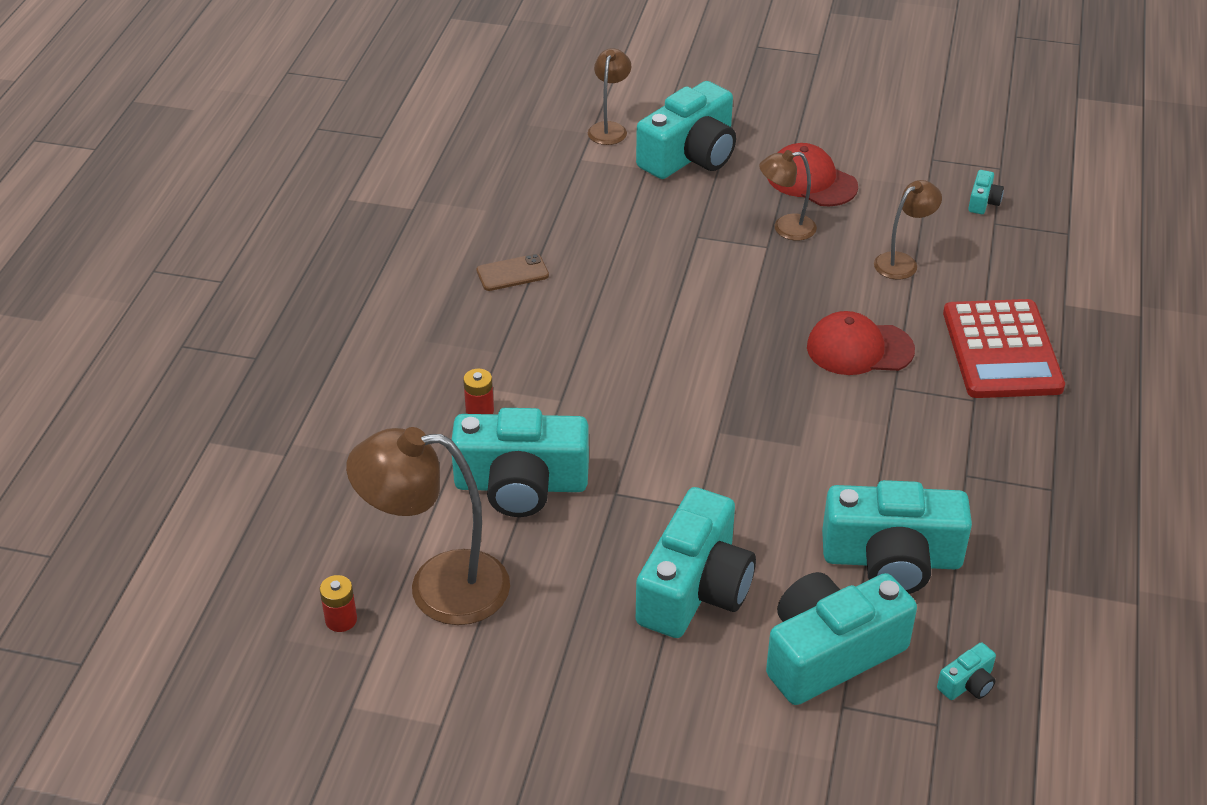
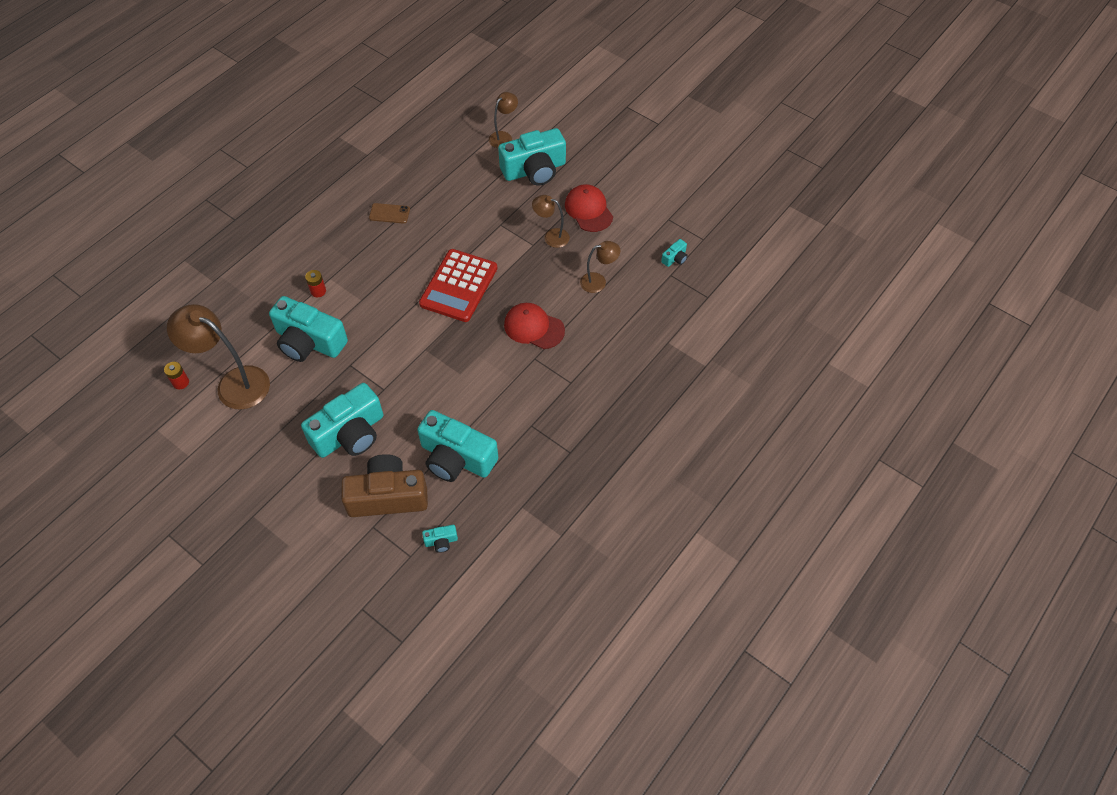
camera: 25 degrees right, 15 degrees up
(830, 654) = (388, 496): turquoise camera -> brown camera
(1001, 350) = (609, 358): red calculator -> red calculator (458, 286)

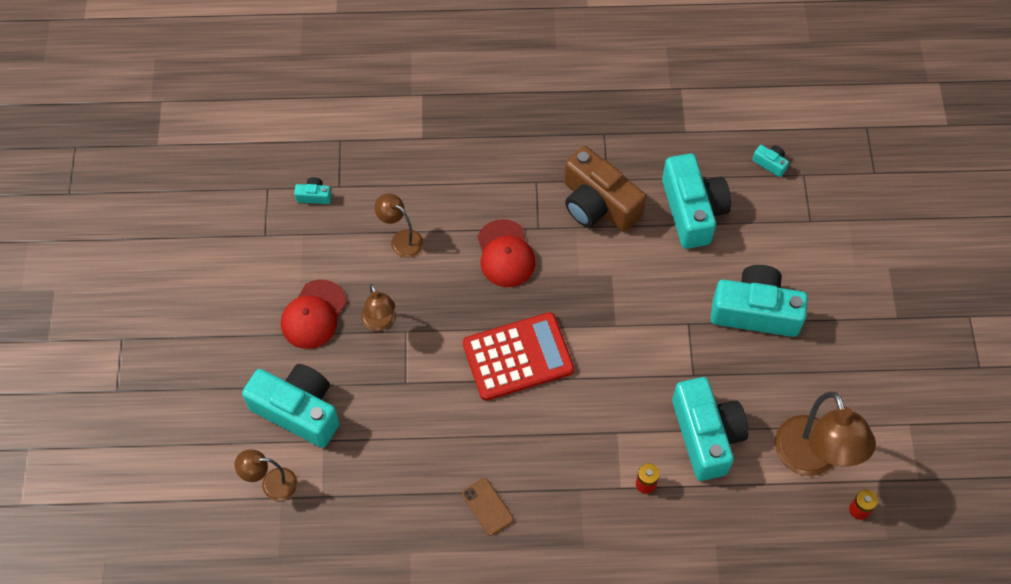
camera: 130 degrees left, 5 degrees up
(388, 496) = (776, 232): brown camera -> brown camera (598, 204)

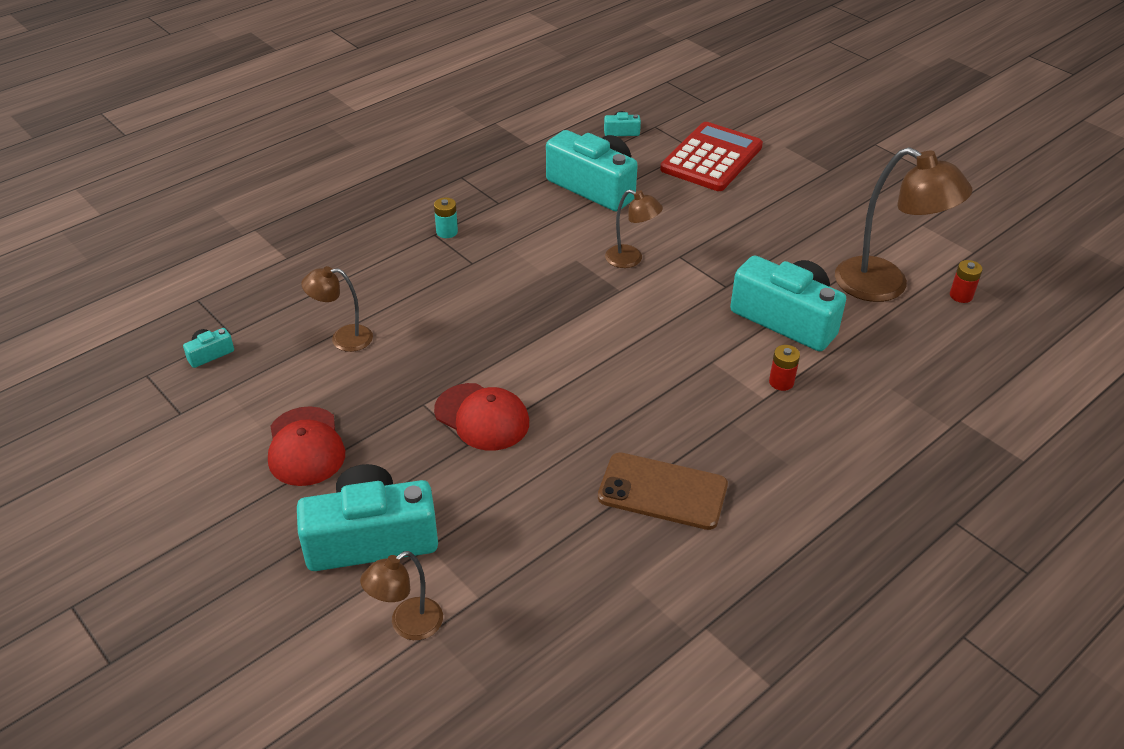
camera: 40 degrees left, 20 degrees down
(380, 322) = (388, 412): brown lamp -> brown lamp (631, 259)
(487, 507) = (662, 491): brown phone -> brown phone, size x1.70
(505, 254) = (461, 295): red cap -> red cap (482, 417)
(518, 357) = (558, 360): red calculator -> red calculator (711, 158)
(546, 185) = (447, 232): none -> turquoise battery
(598, 204) = (509, 221): brown camera -> none
(755, 311) = (722, 221): turquoise camera -> none

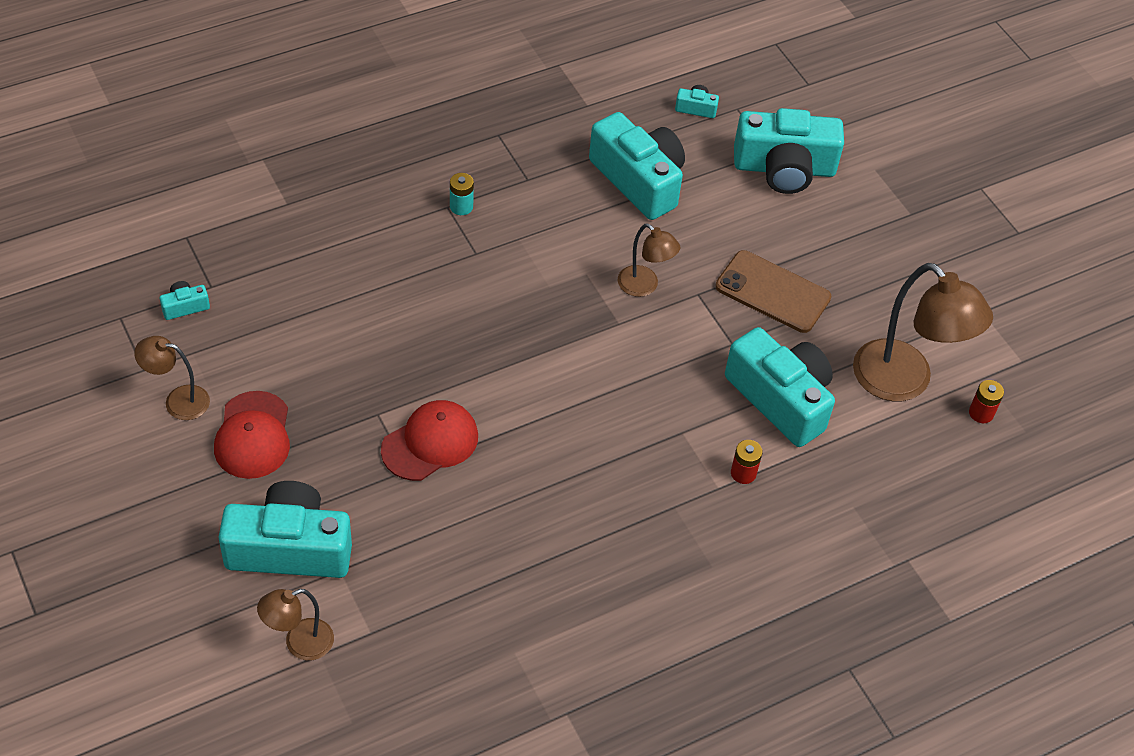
camera: 10 degrees right, 10 degrees up
(343, 338) = (319, 318): brown lamp -> brown lamp (178, 401)
(482, 417) = (430, 443): red cap -> red cap turned 90 degrees counterclockwise
(662, 491) = (578, 566): brown phone -> brown phone (773, 292)
(711, 158) = (784, 168): red calculator -> turquoise camera

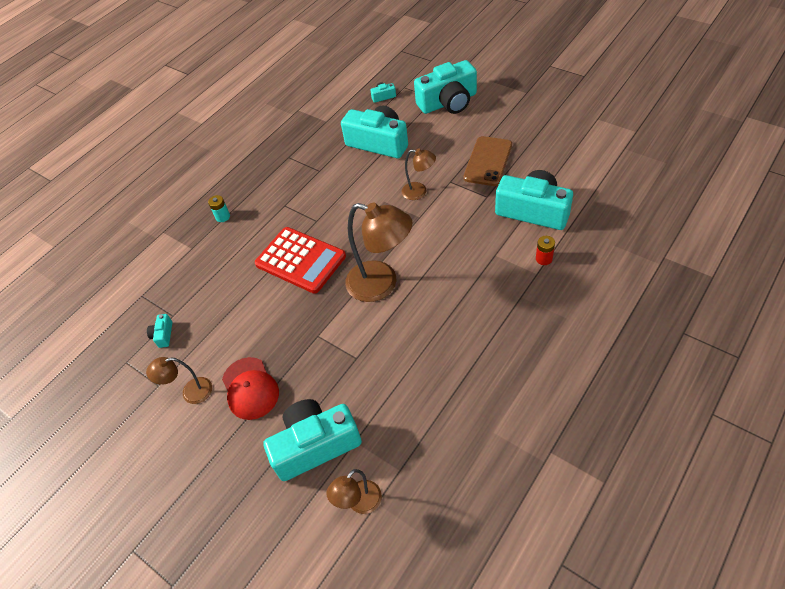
camera: 15 degrees left, 0 degrees up
(185, 306) = (163, 335): turquoise camera -> turquoise camera turned 45 degrees counterclockwise
(419, 299) = (300, 260): none -> red calculator
(430, 443) = (359, 335): red cap -> none
(461, 206) = (292, 201): turquoise battery -> turquoise battery (223, 217)
(773, 292) = (488, 161): brown phone -> brown phone turned 75 degrees counterclockwise
(904, 382) = (588, 170): brown lamp -> brown lamp (382, 284)
(981, 413) = (637, 165): red battery -> none

